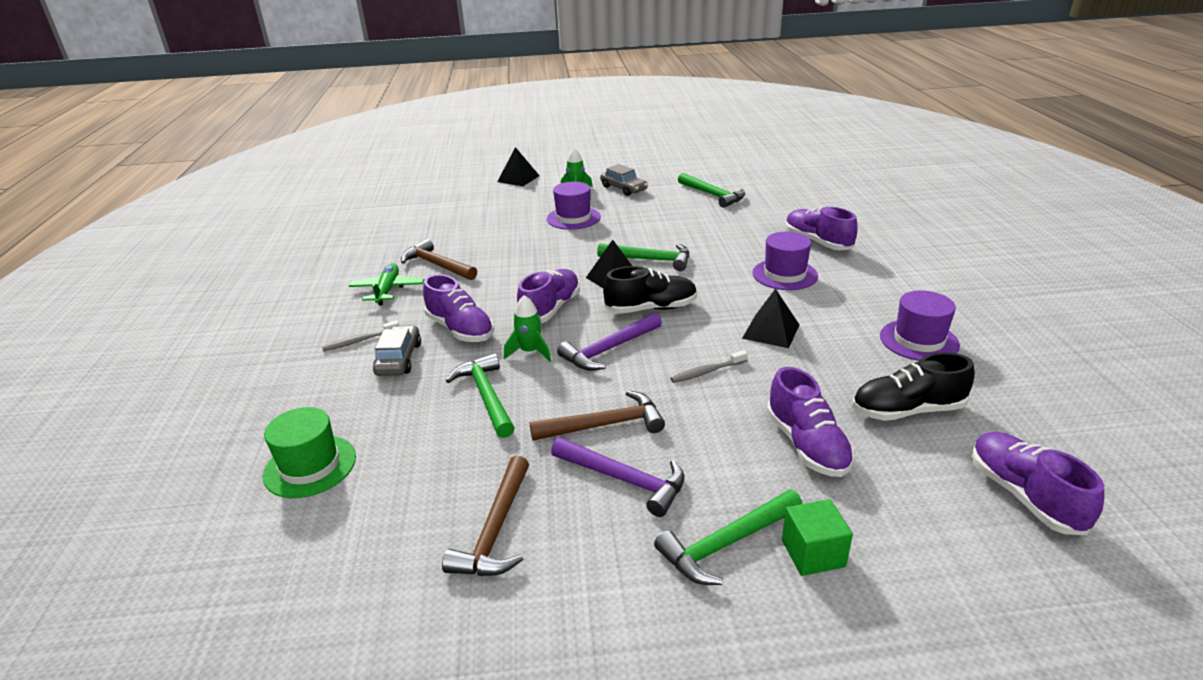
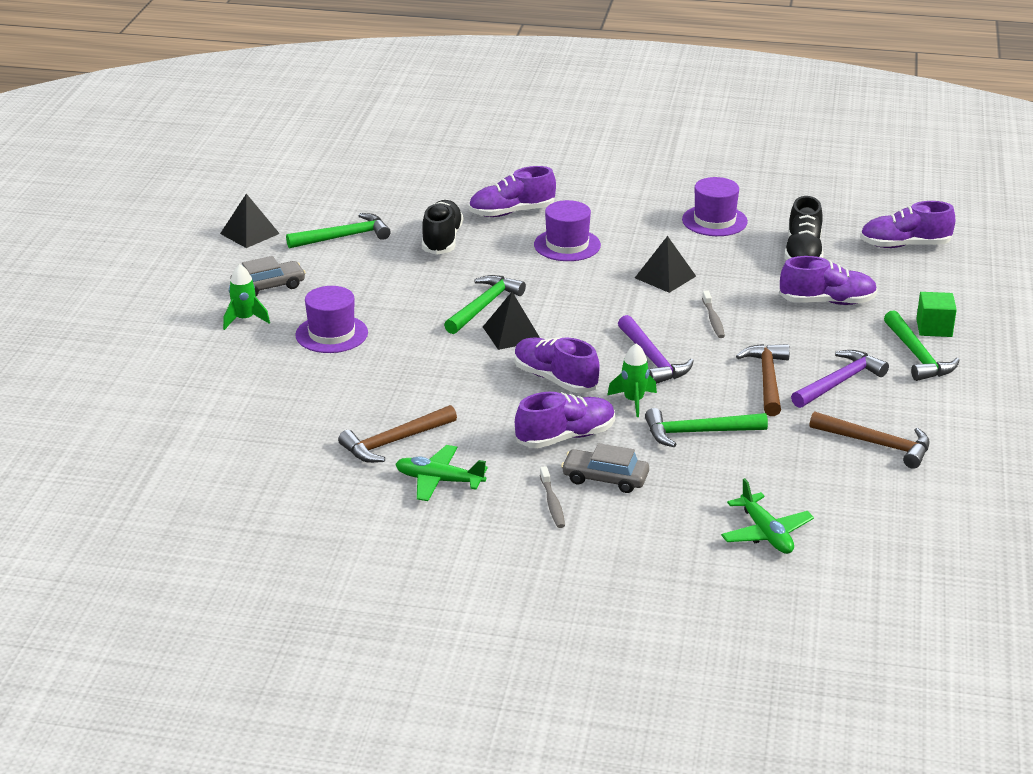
camera: 75 degrees left, 0 degrees up
(310, 466) = (766, 533): green hat -> green plane
(518, 178) = (153, 356): black pyramid -> black pyramid (250, 233)
(651, 308) = (589, 325): black shoe -> black shoe (442, 240)

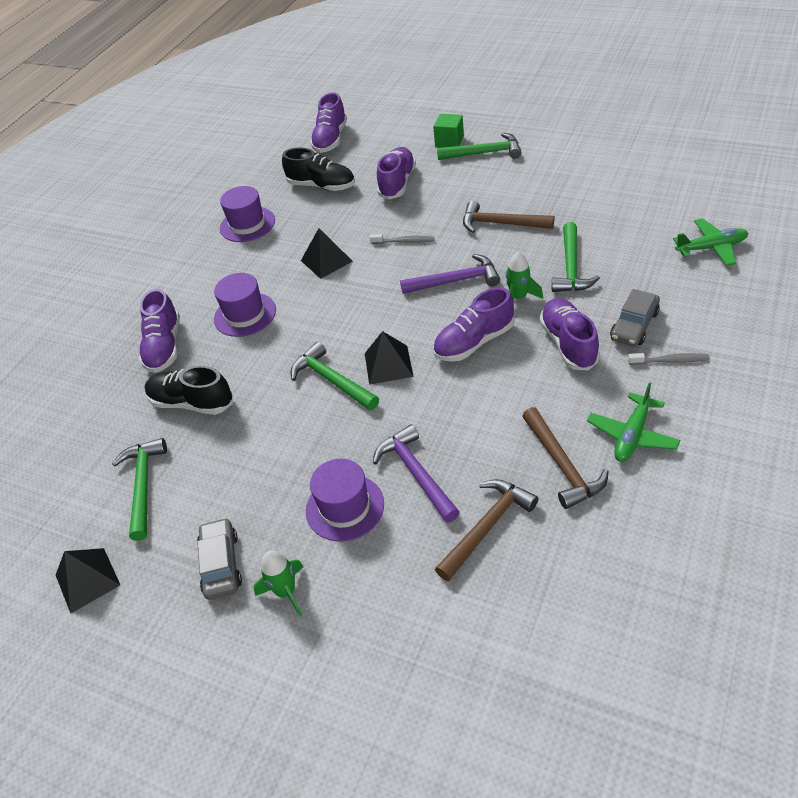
camera: 70 degrees left, 15 degrees up
(839, 382) = (512, 190): purple hammer -> purple hammer (416, 473)
(877, 444) = (597, 184): brown hammer -> brown hammer (487, 527)

